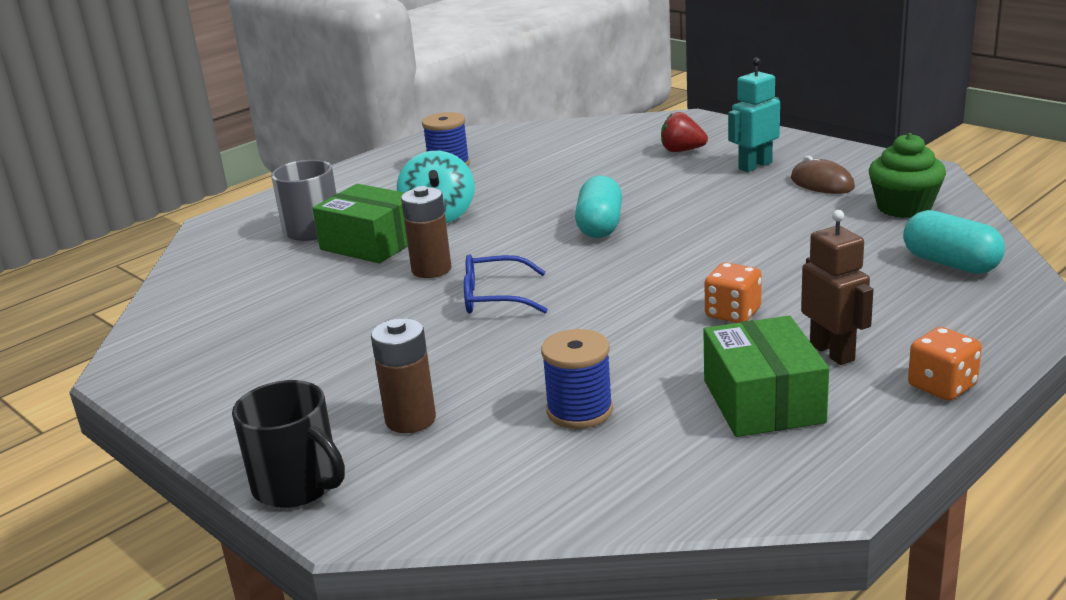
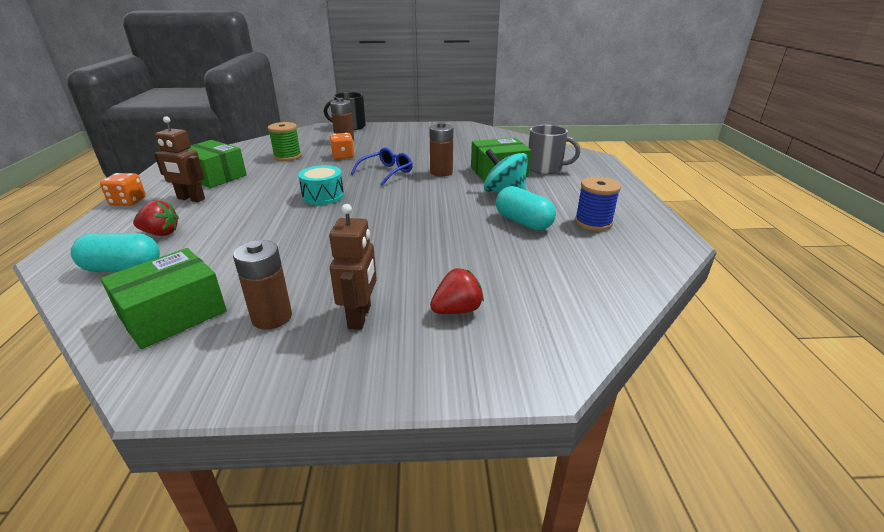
camera: 130 degrees right, 5 degrees up
(579, 411) = (287, 156): blue spool -> green spool
(600, 226) = (399, 217): turquoise capsule -> turquoise capsule (523, 222)
(640, 286) = (323, 196): none -> turquoise drum
(733, 313) = (257, 199): orange dice -> orange dice (343, 156)
(755, 166) = (360, 317): turquoise robot -> brown robot
(822, 183) = (272, 317): brown mouse -> brown battery
(897, 298) = (161, 233): none -> red strawberry
(904, 207) = (173, 314): green cupcake -> green box

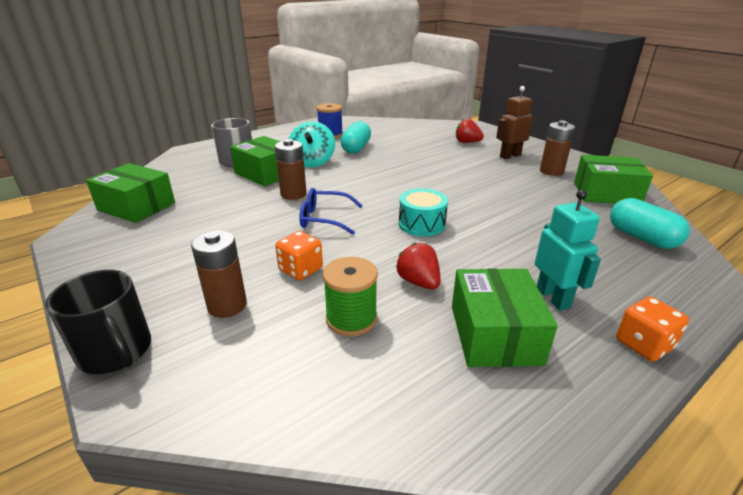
camera: 125 degrees left, 0 degrees up
(161, 233) = (603, 259): red strawberry -> red strawberry (418, 282)
(191, 199) = (553, 297): brown robot -> turquoise robot
(486, 137) = (136, 206): none -> green box

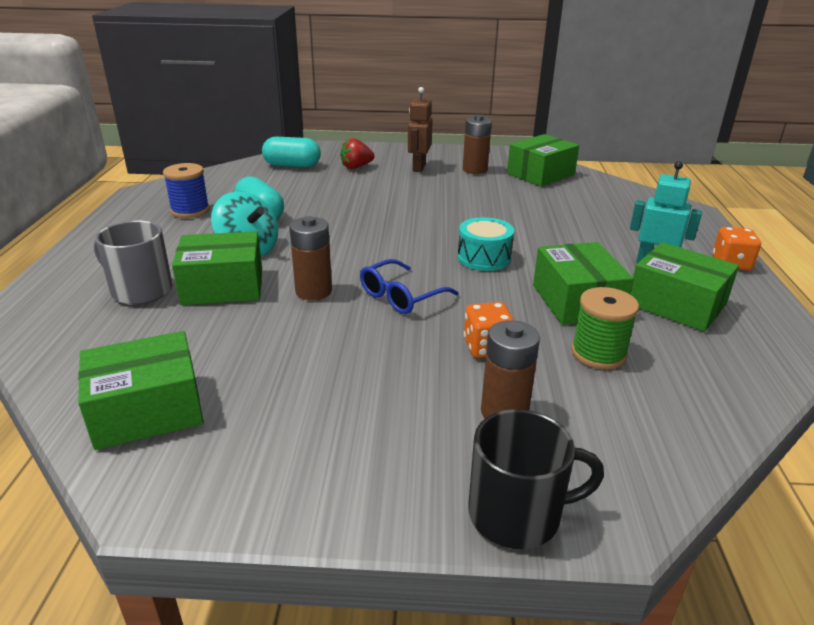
camera: 50 degrees left, 0 degrees up
(418, 282) = (577, 301): red strawberry -> green box
(641, 238) = (615, 198): turquoise capsule -> turquoise capsule (292, 165)

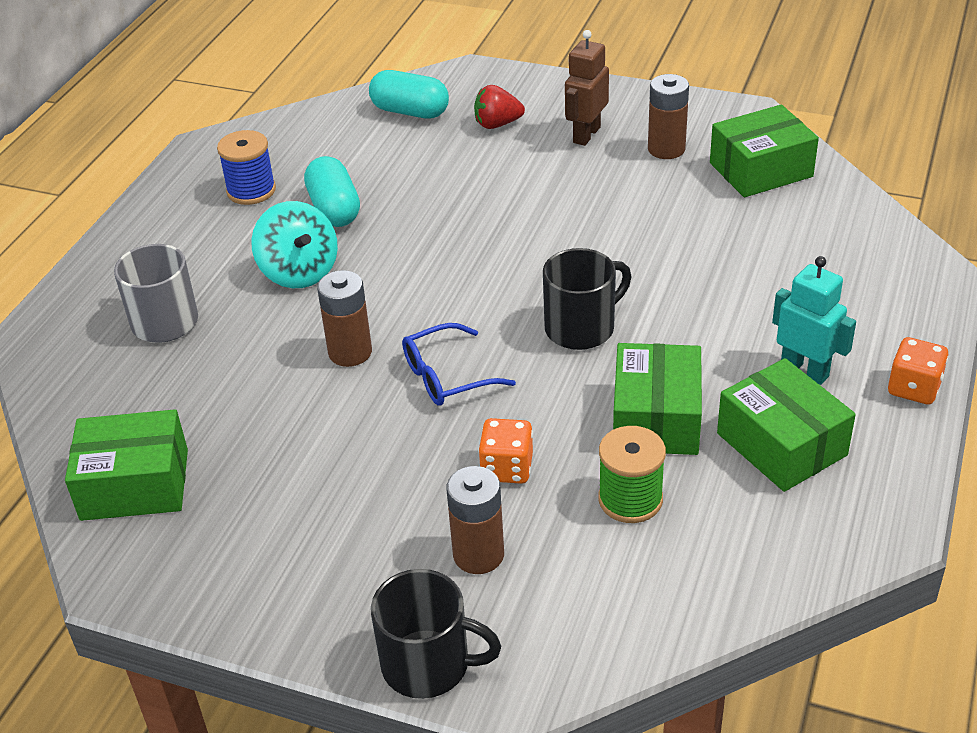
camera: 20 degrees right, 10 degrees up
(223, 286) = (252, 329): green box -> none
(484, 258) = (581, 328): turquoise drum -> black mug

